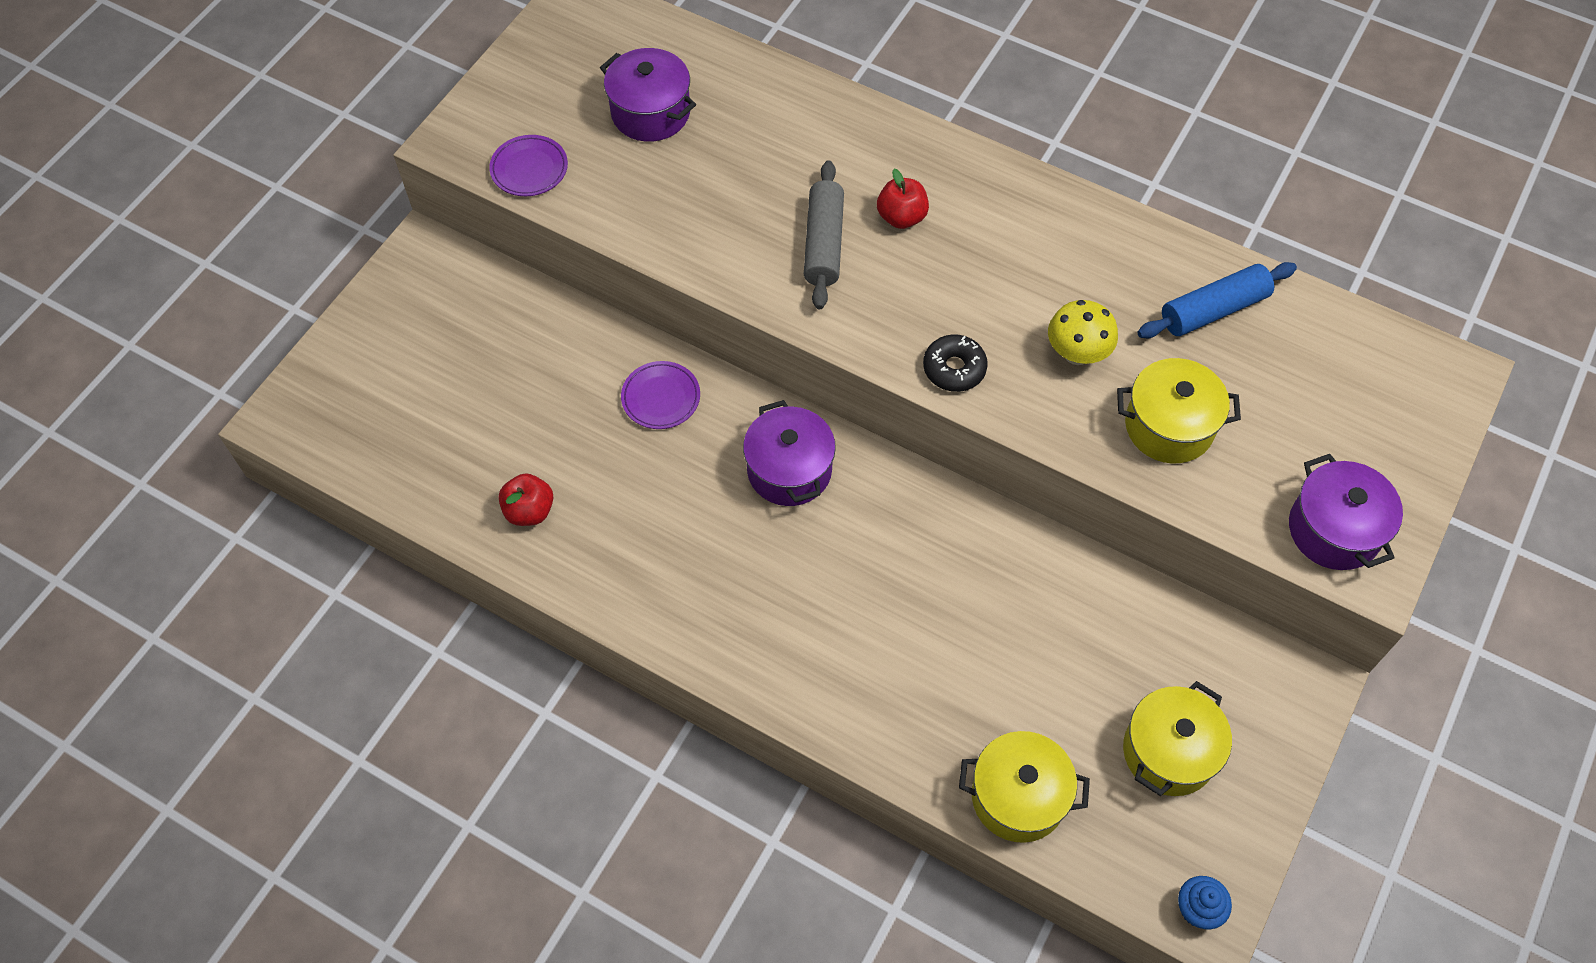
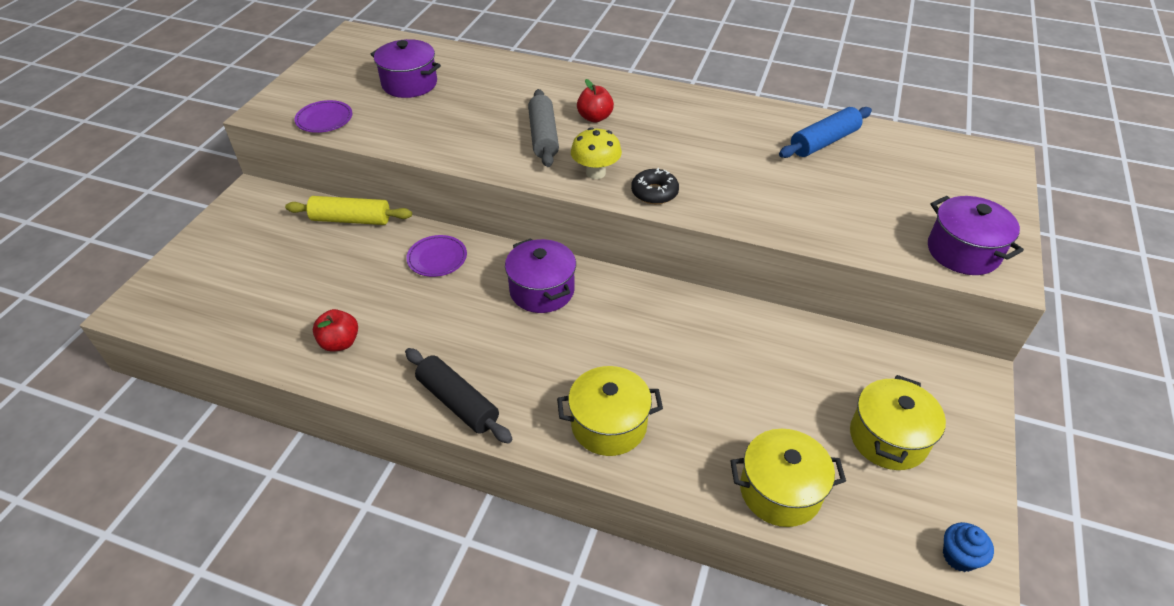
camera: 10 degrees left, 15 degrees down
(553, 315) = (351, 220): none -> yellow rolling pin
(663, 619) = (457, 402): none -> black rolling pin
(1077, 353) = (739, 174): yellow mushroom -> yellow mushroom (595, 173)
(1169, 426) = (819, 207): yellow pot -> yellow pot (609, 425)

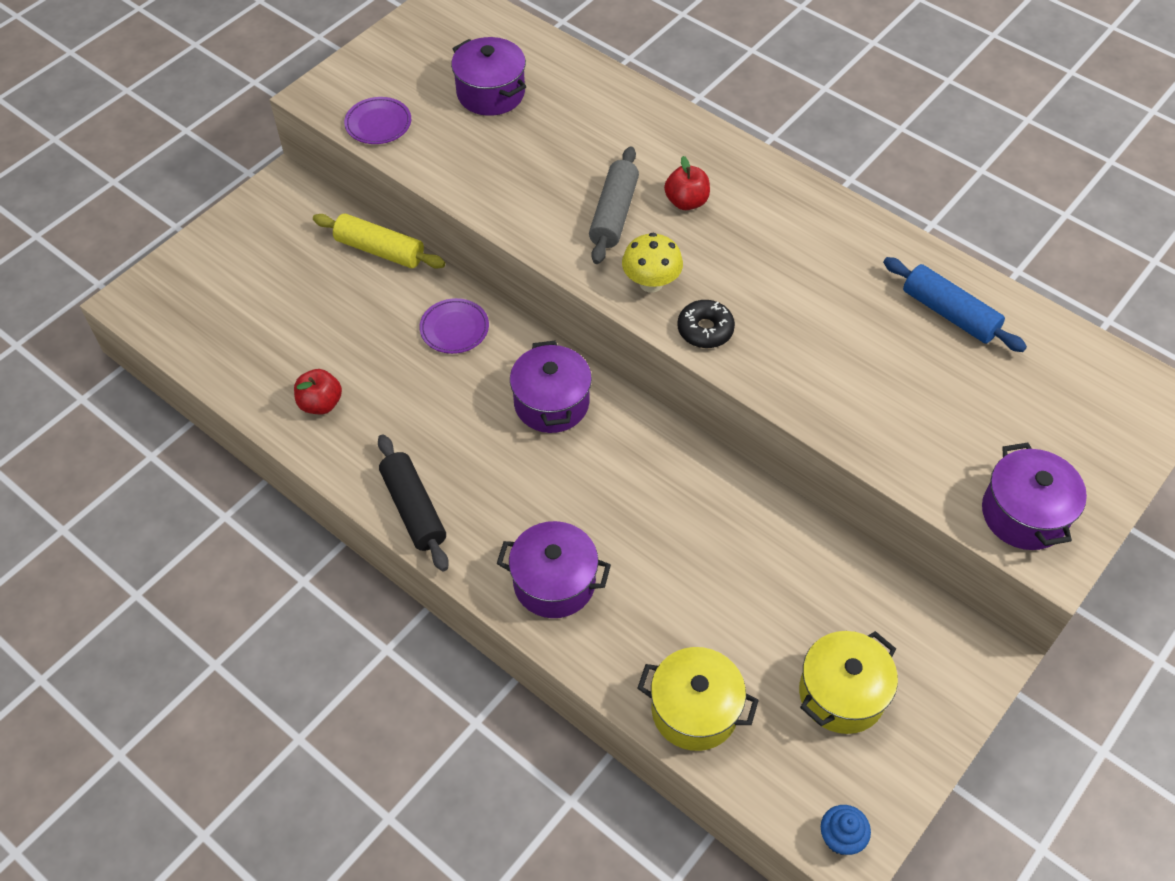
camera: 20 degrees right, 10 degrees up
(609, 425) = (554, 582): yellow pot -> purple pot
(824, 142) = (949, 314): blue rolling pin -> blue rolling pin turned 60 degrees clockwise

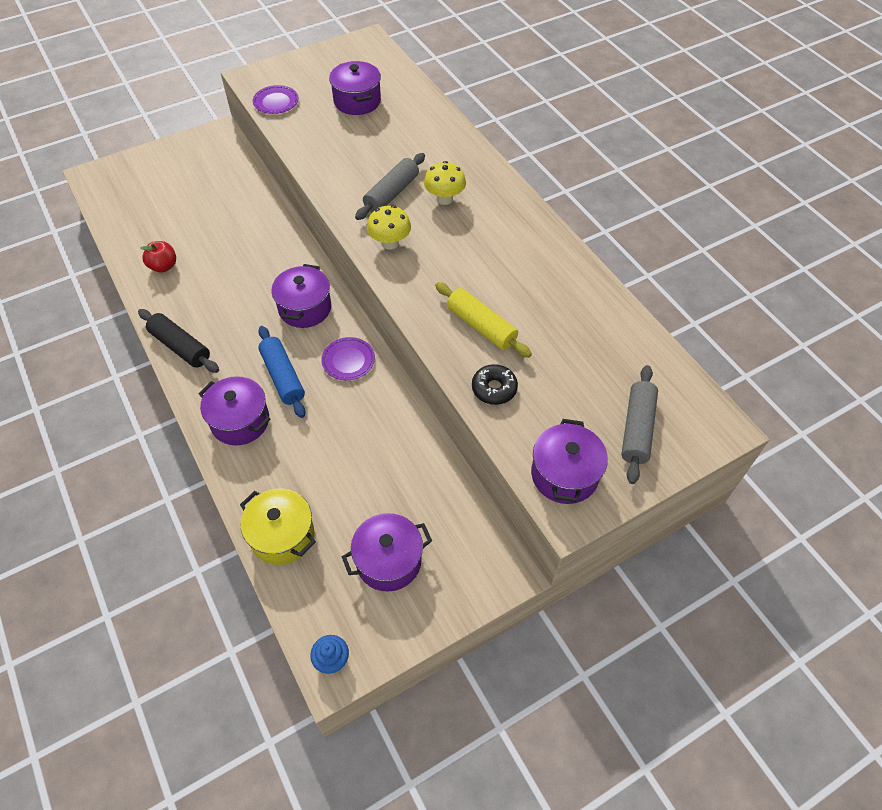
camera: 20 degrees right, 0 degrees up
(380, 250) = (253, 186): yellow rolling pin -> yellow rolling pin (481, 326)
(413, 509) = (180, 347): black rolling pin -> black rolling pin turned 45 degrees counterclockwise
(454, 329) = (271, 245): purple plate -> purple plate (348, 360)
(686, 202) = (444, 199): red apple -> yellow mushroom
(705, 330) = (408, 282): black donut -> black donut (494, 388)
(841, 694) = (388, 561): yellow pot -> purple pot
(949, 314) = (587, 321): blue rolling pin -> blue rolling pin (282, 377)
(1075, 431) = (637, 429): none -> grey rolling pin

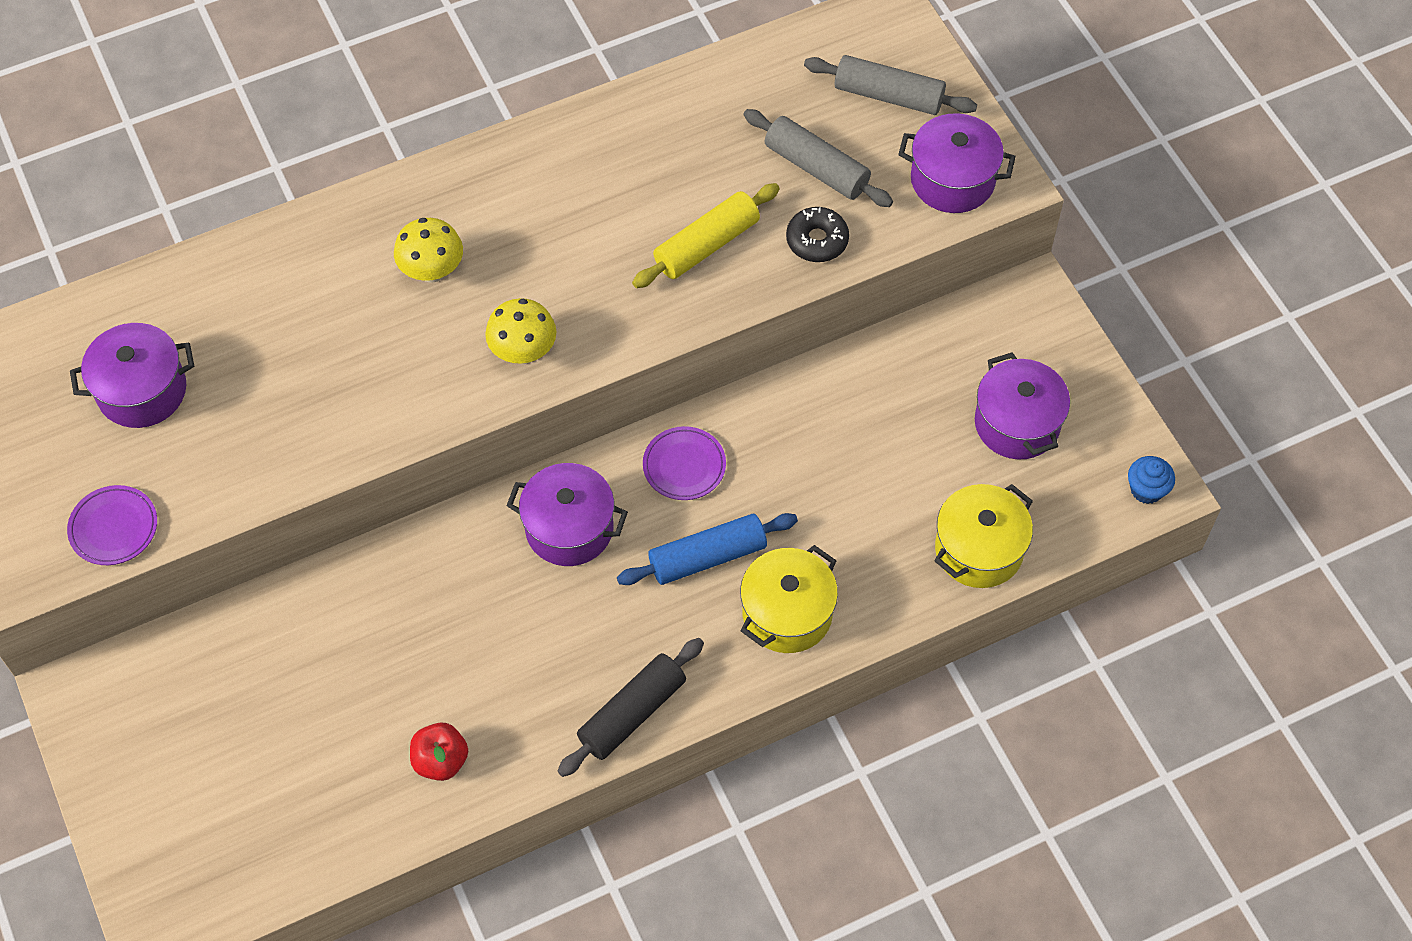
camera: 85 degrees left, 5 degrees up
(240, 421) = (787, 613): purple pot -> yellow pot
(391, 193) = (407, 345): grey rolling pin -> grey rolling pin (816, 168)

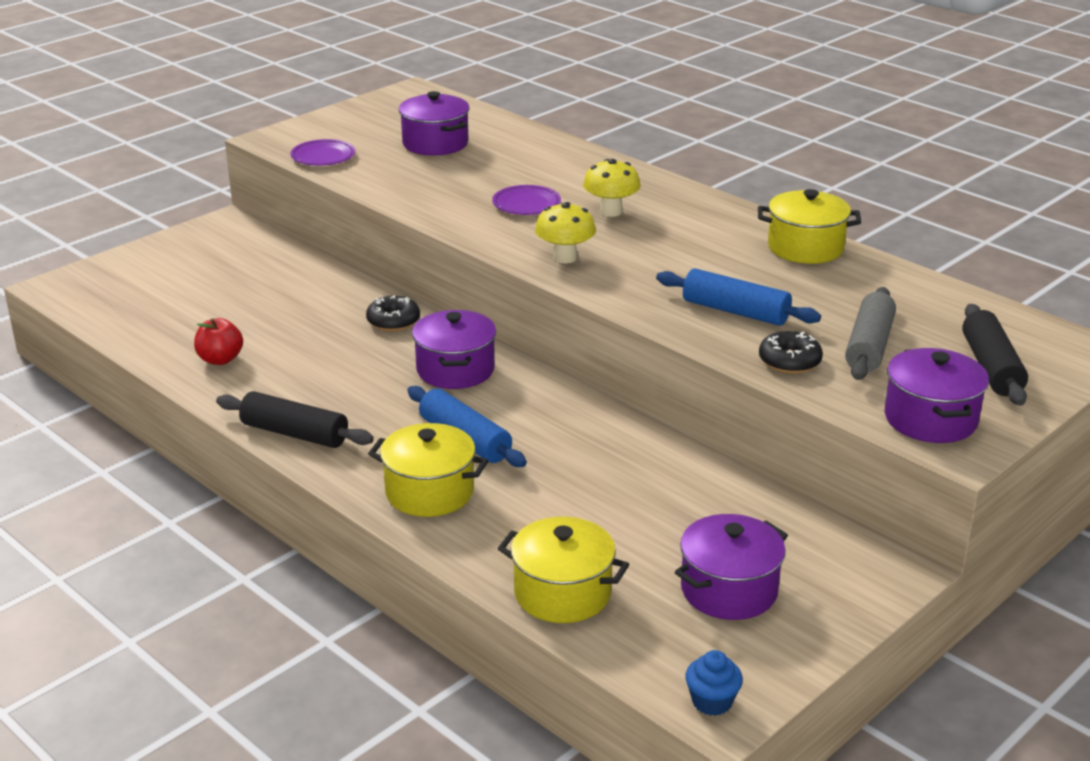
camera: 70 degrees right, 30 degrees down
(434, 561) = (393, 321): none -> black donut
(602, 131) = (805, 248): none -> yellow pot
(684, 466) = (549, 410): purple plate -> purple plate (526, 204)
(707, 245) = (735, 311): yellow rolling pin -> blue rolling pin
(888, 95) = (991, 367): grey rolling pin -> black rolling pin

